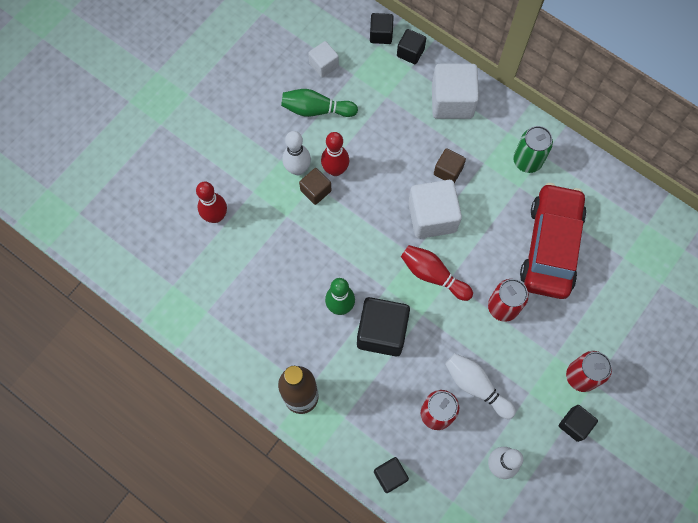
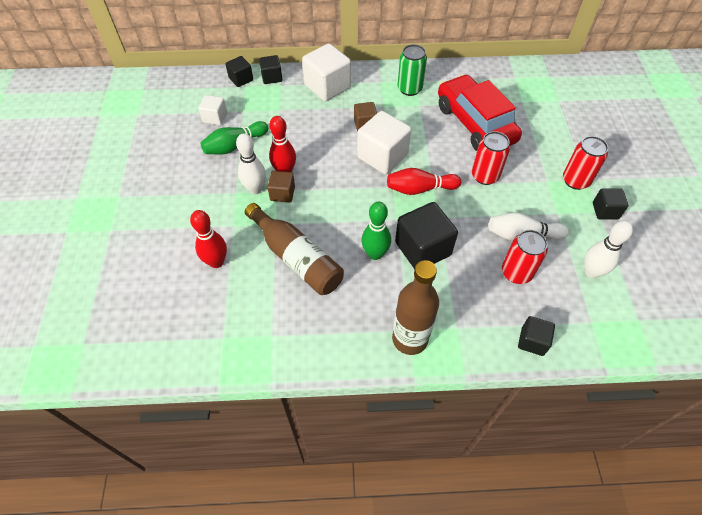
camera: 40 degrees left, 15 degrees down
(277, 261) = (296, 258): none -> brown bottle

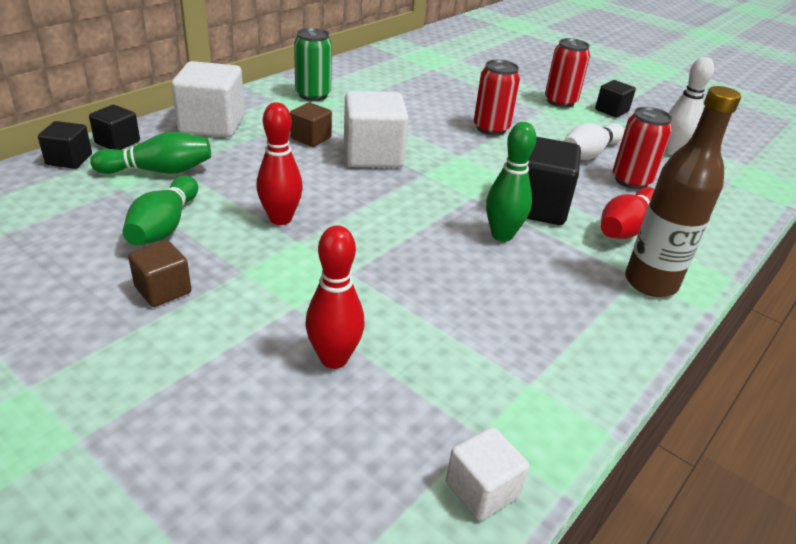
camera: 50 degrees left, 20 degrees down
(215, 117) = (85, 212): white cube -> white cube (482, 489)
(255, 189) = (266, 254): white bowling pin -> none
(269, 108) = (159, 171): none -> green bowling pin
(282, 193) = (311, 240): brown cube -> brown cube (163, 290)
(296, 258) = (429, 289): brown bottle -> none
(420, 189) = (453, 163): red bowling pin -> red bowling pin (625, 227)
(474, 123) = (419, 97): red car -> none
(532, 341) = (724, 219): black cube -> none

